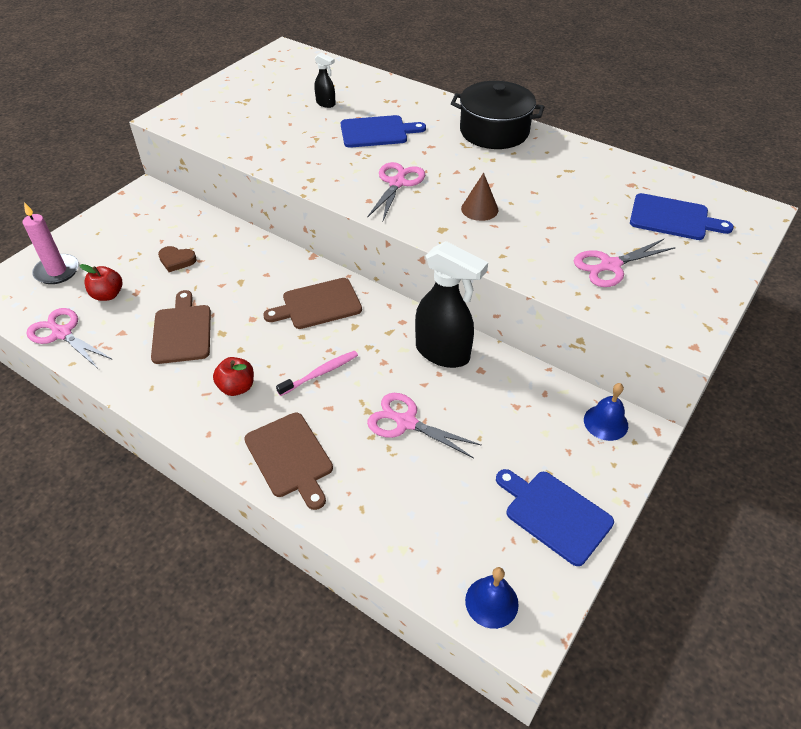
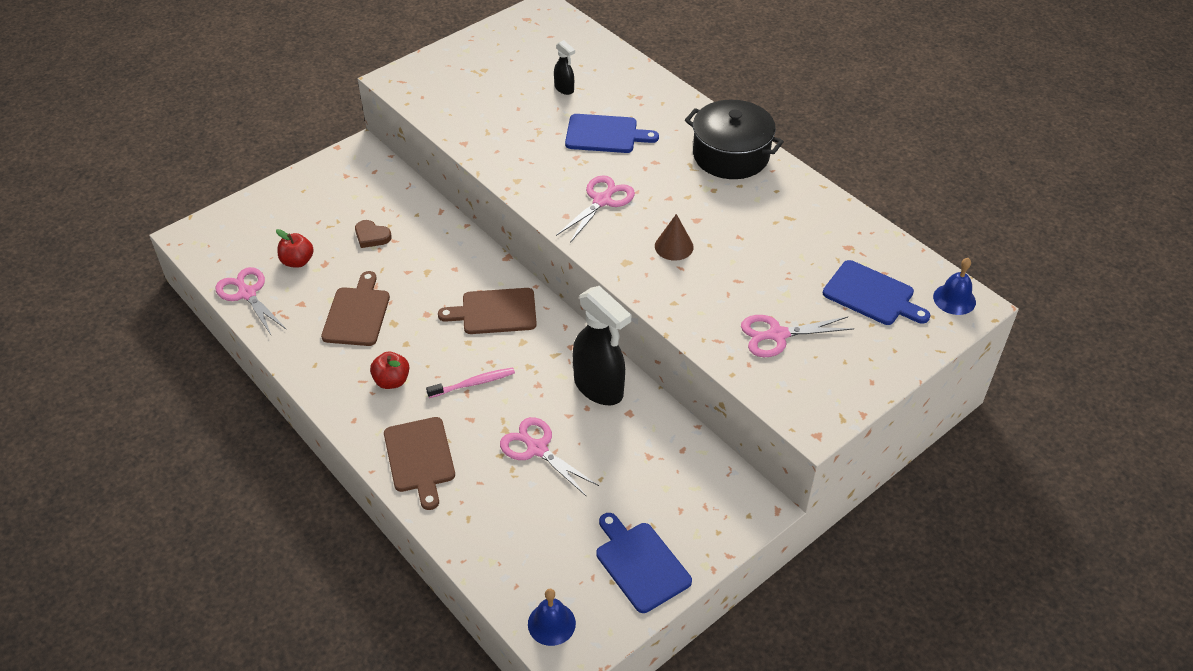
camera: 15 degrees right, 0 degrees up
(57, 271) = (256, 226): pink candle -> none
(605, 422) = (729, 491): blue bell -> blue bell (954, 299)

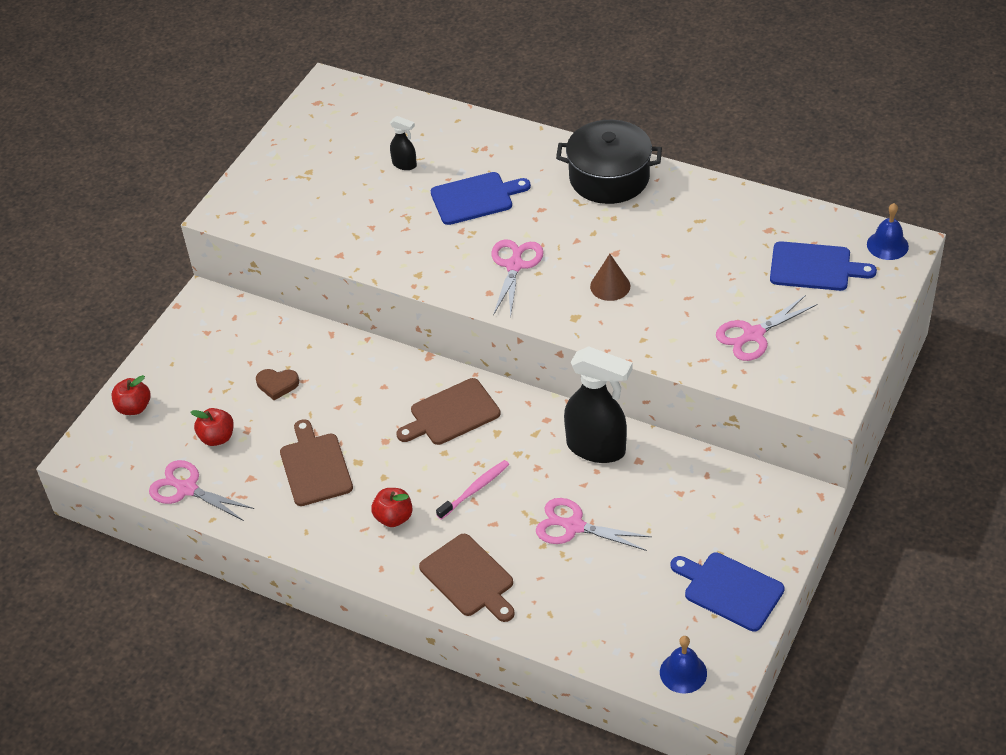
camera: 20 degrees left, 0 degrees up
(252, 214) = (134, 407): none -> red apple

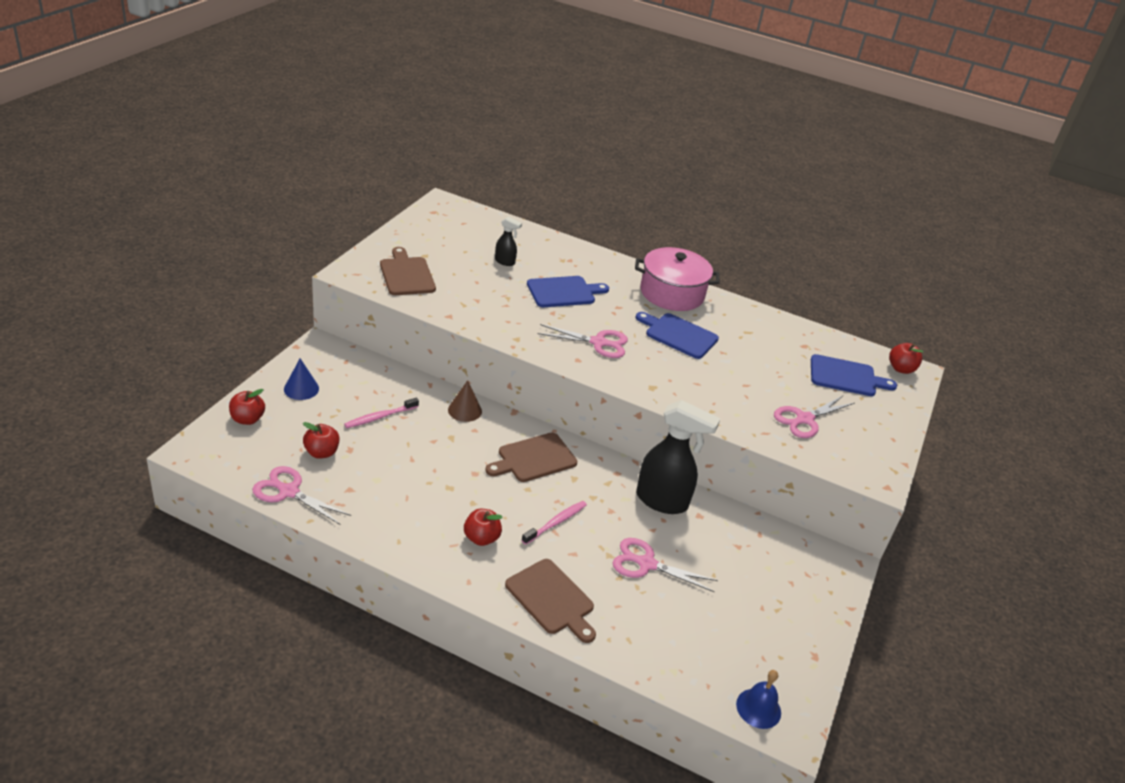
camera: 10 degrees left, 10 degrees down
(188, 360) = (301, 389): none -> blue cone
(277, 384) = (380, 417): brown heart -> pink toothbrush
(315, 466) = (410, 487): brown cutting board -> brown cutting board (406, 274)
(515, 265) = (599, 343): pink scissors -> pink scissors turned 90 degrees clockwise
(609, 177) = (672, 293): black pot -> pink pot
(610, 286) = (680, 368): brown cone -> brown cone (465, 410)
(729, 590) = (792, 635): blue cutting board -> blue cutting board (678, 335)
(887, 245) = (901, 369): blue bell -> red apple

